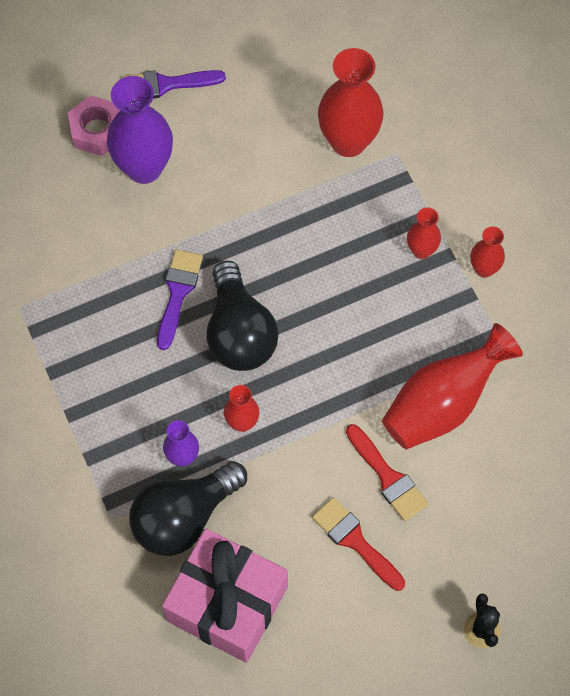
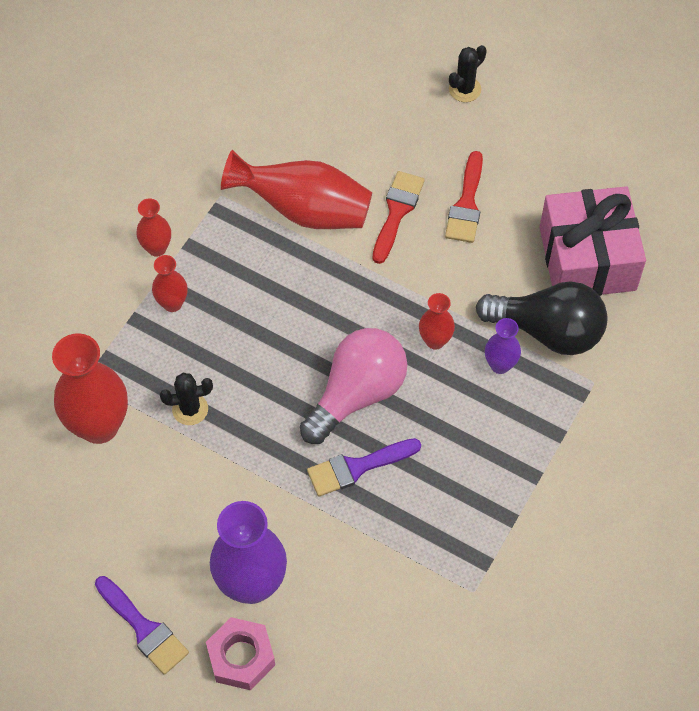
camera: 125 degrees left, 5 degrees down
(239, 333) = (357, 394): black light bulb -> pink light bulb
(316, 209) = (190, 409): none -> black cactus

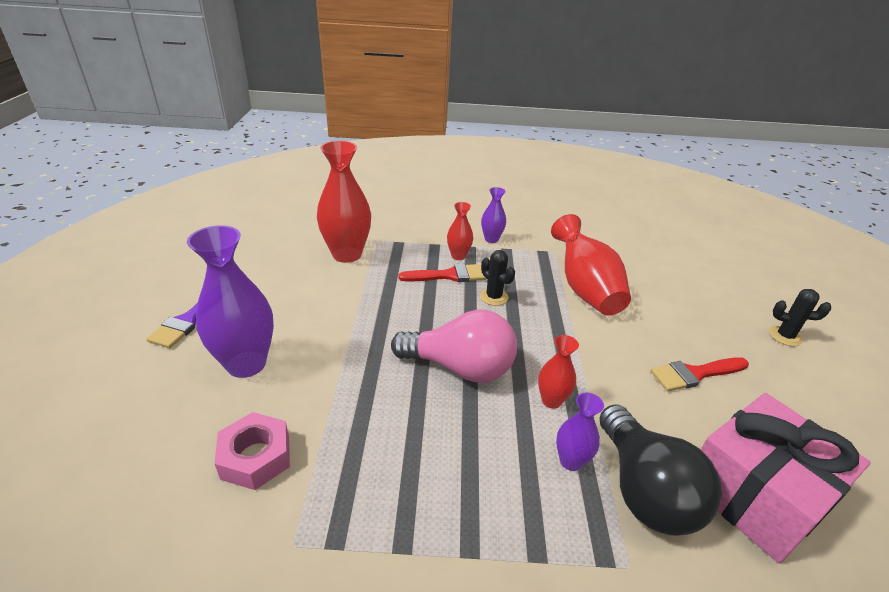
camera: 60 degrees right, 25 degrees down
(157, 248) = (491, 239): red vase -> purple vase
(190, 409) = (384, 286): black cactus -> black cactus (494, 297)
(241, 657) = (172, 380): pink nut -> pink nut (256, 457)
(357, 467) = (391, 392): purple brush -> none
(397, 212) = (638, 335): red brush -> red brush (448, 275)

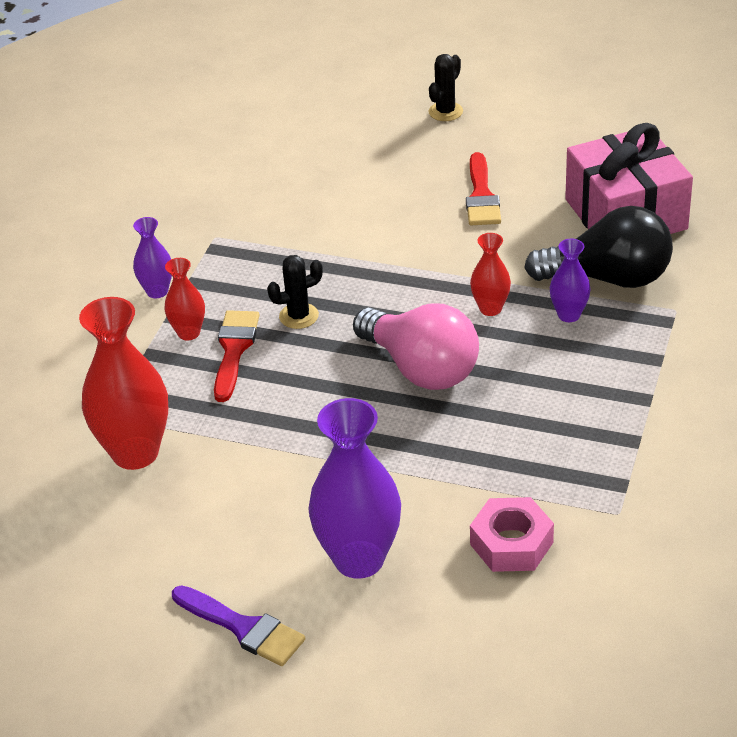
camera: 70 degrees left, 5 degrees up
(460, 367) = (421, 368): pink light bulb -> pink light bulb turned 105 degrees clockwise
(585, 288) = (310, 232): red vase -> none

